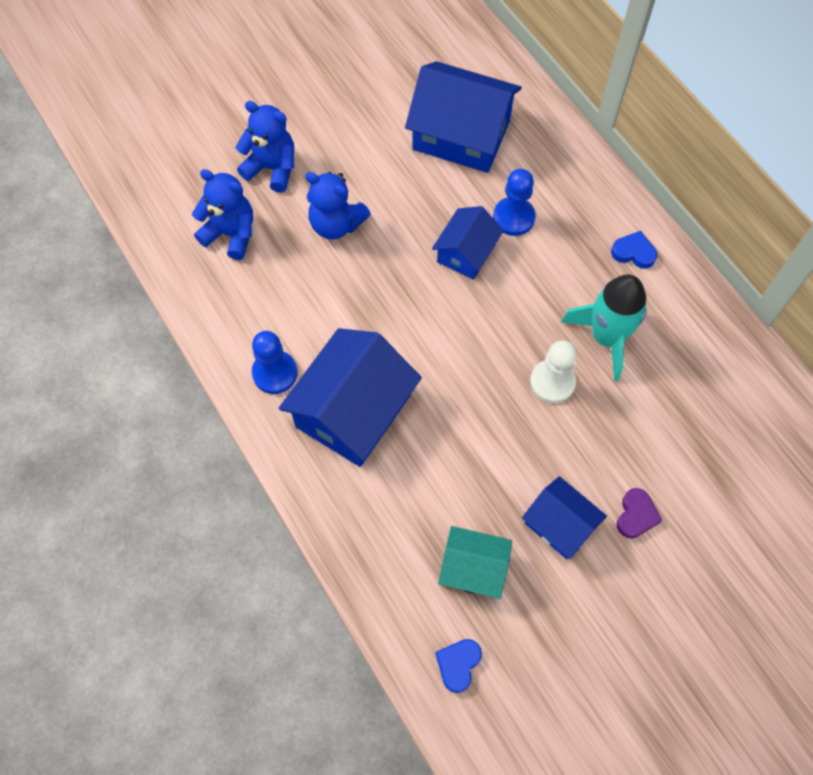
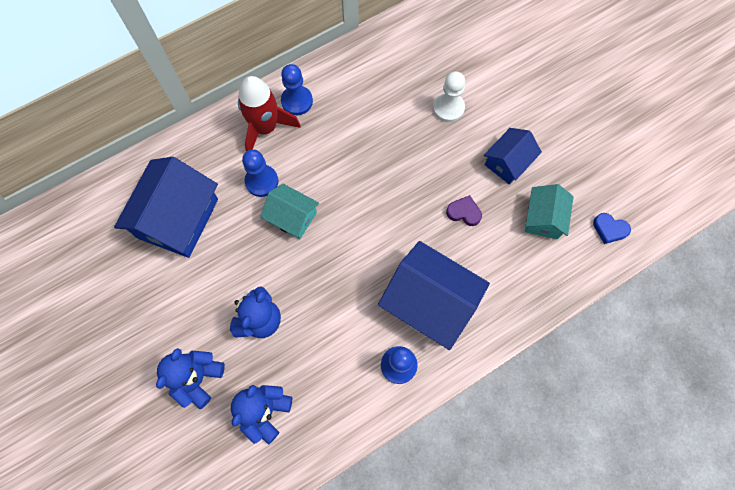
camera: 90 degrees left, 5 degrees up
(466, 253) = (292, 217): blue house -> turquoise house
(552, 382) = (402, 161): white pawn -> white pawn (448, 108)
(590, 218) = (265, 128): none -> red rocket
(606, 337) = (366, 124): turquoise rocket -> none
(633, 252) = (297, 101): blue heart -> blue pawn
(636, 515) = (498, 116): purple heart -> purple heart (464, 212)

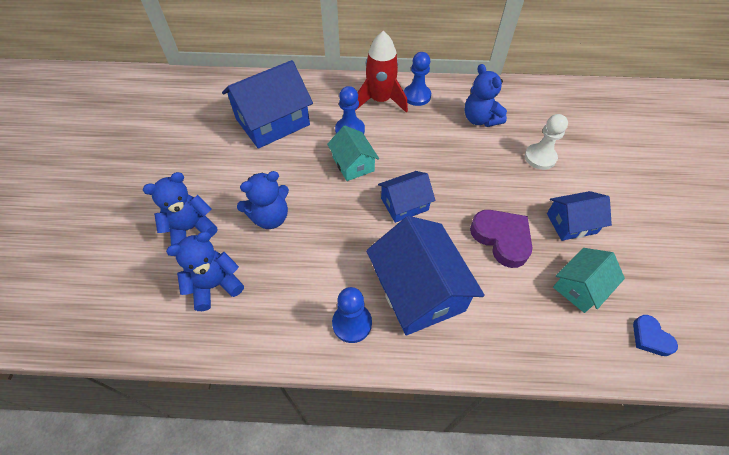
camera: 35 degrees right, 15 degrees down
(366, 230) = (404, 204): none -> blue house
(373, 95) = (480, 119): none -> blue teddy bear
(464, 212) = (502, 239): purple heart -> purple heart, size x1.78

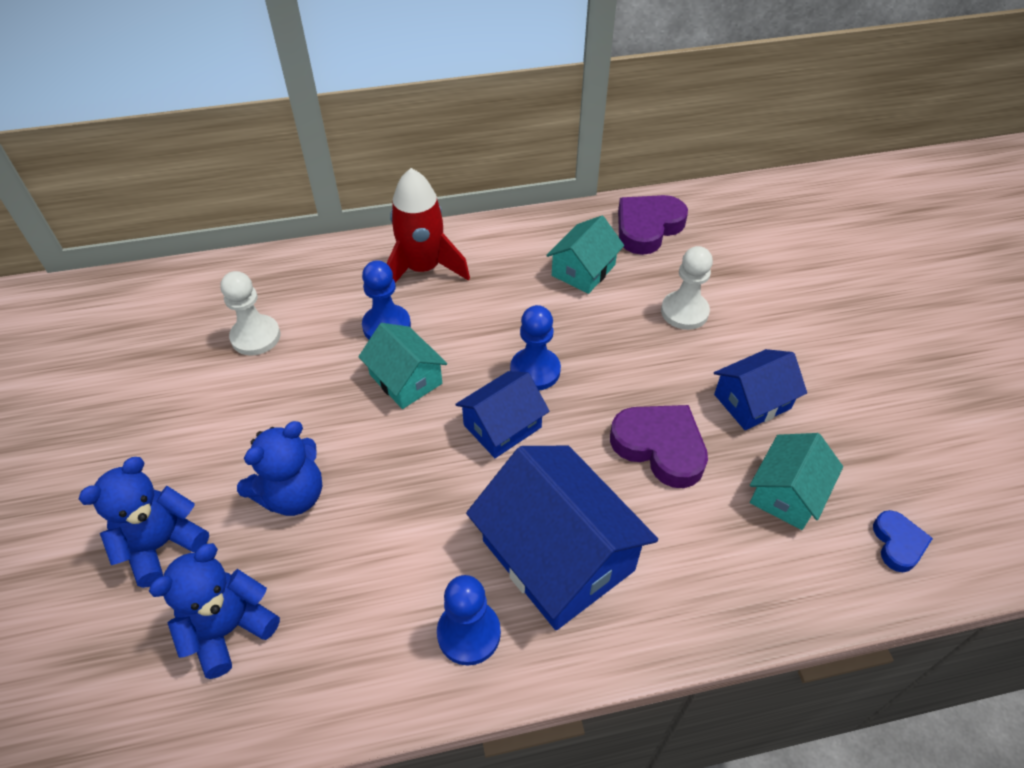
camera: 15 degrees left, 5 degrees down
(272, 122) = (255, 337): blue house -> white pawn
(416, 96) = (478, 251): blue pawn -> blue pawn (535, 370)
(480, 119) = (583, 270): blue teddy bear -> turquoise house
(529, 100) = (647, 227): none -> purple heart
(650, 338) = (898, 543): blue heart -> blue heart turned 135 degrees counterclockwise

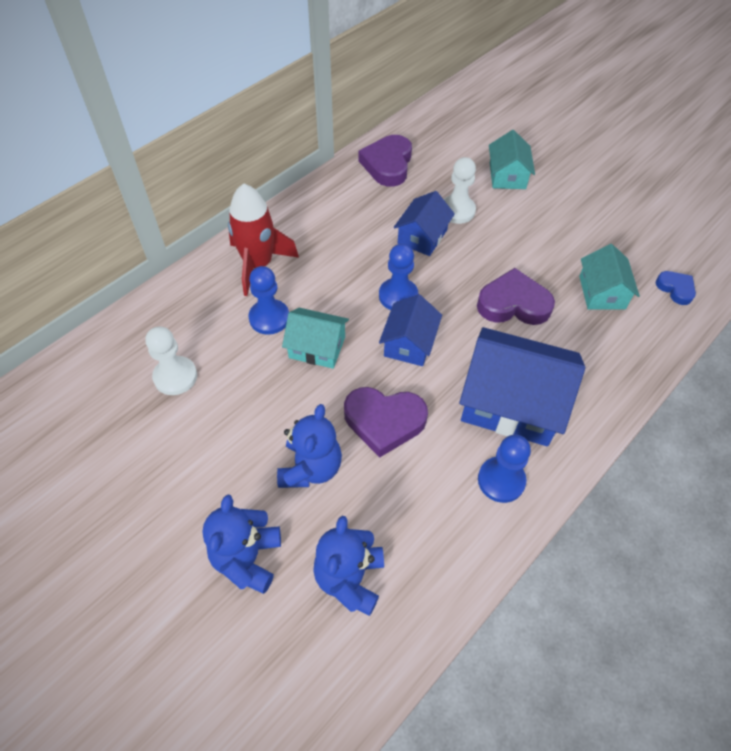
camera: 35 degrees left, 5 degrees up
(403, 492) = (384, 421): none -> purple heart
(583, 270) = (371, 213): turquoise house -> turquoise house (507, 176)
(752, 401) = (541, 248): blue house -> blue house (422, 236)

